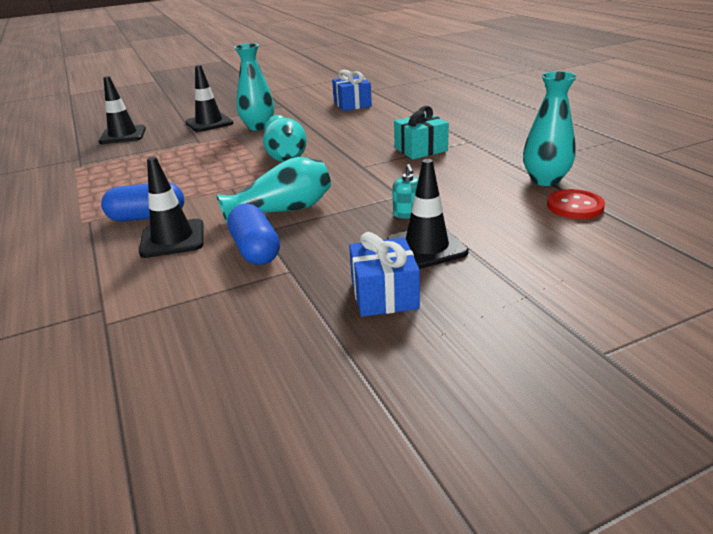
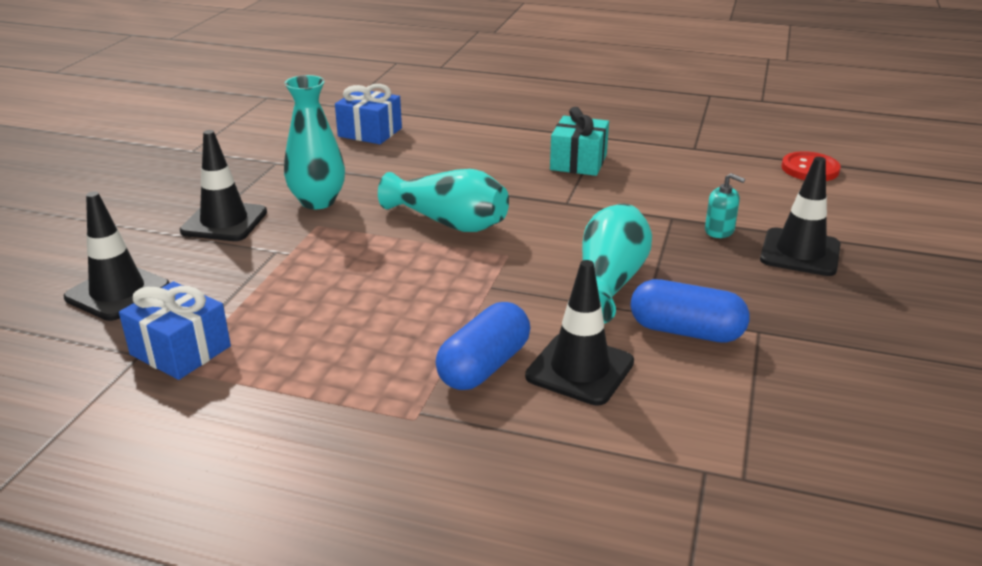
camera: 50 degrees left, 0 degrees up
(384, 294) = (864, 306): blue gift -> blue gift (180, 350)
(545, 180) = (743, 154): turquoise vase -> none

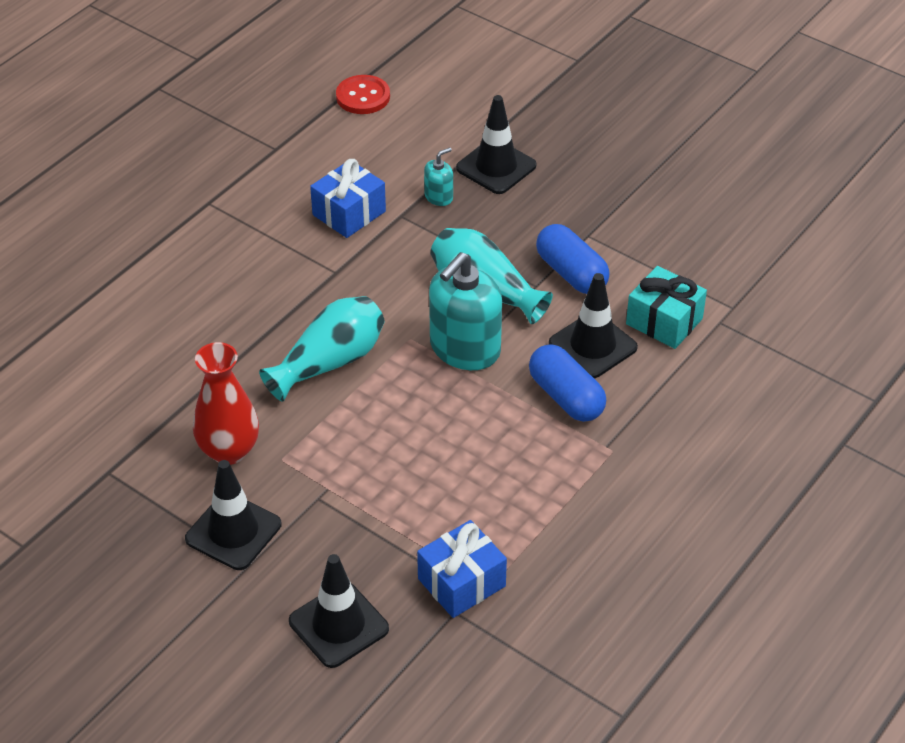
camera: 70 degrees left, 15 degrees up
(318, 201) = (229, 451): turquoise vase -> red vase
(370, 132) = (75, 377): blue gift -> blue gift (349, 213)
(515, 287) = (464, 348): none -> turquoise soap dispenser
(578, 162) = (257, 237): turquoise gift -> turquoise gift (664, 321)
(686, 331) = (571, 273): blue capsule -> blue capsule turned 75 degrees counterclockwise

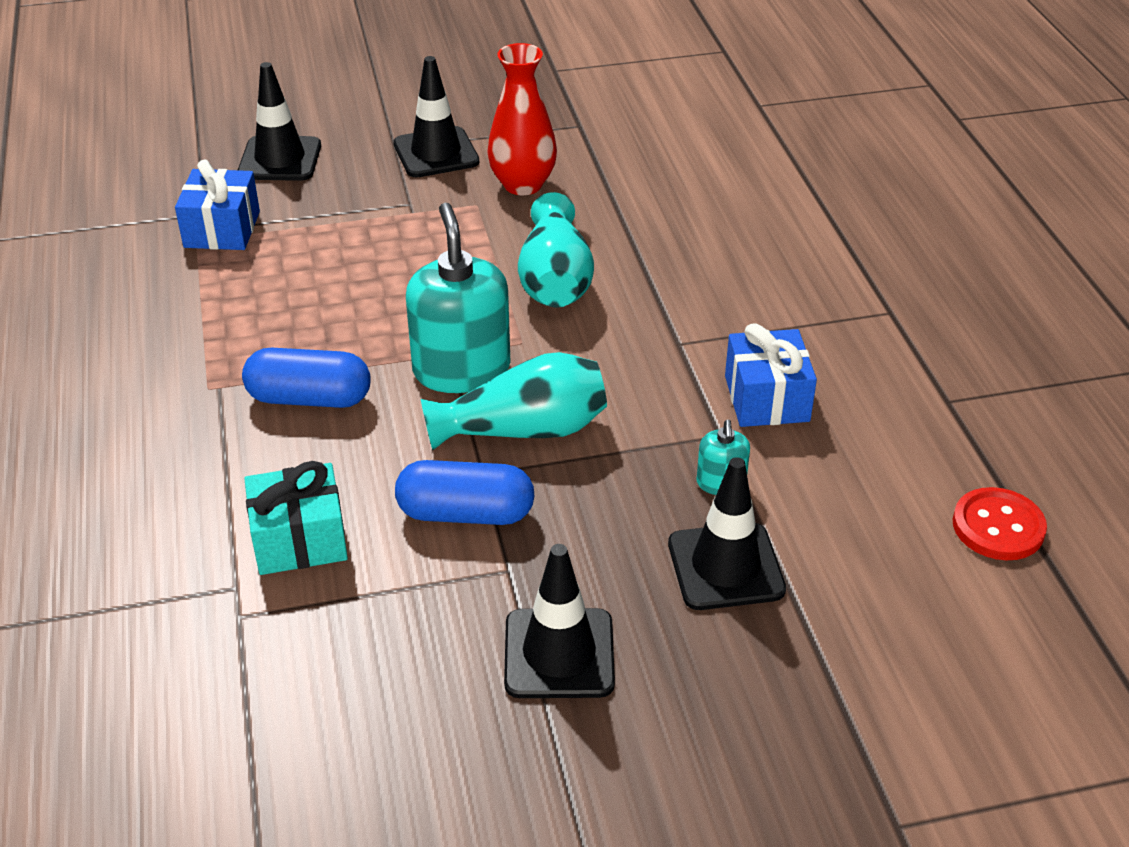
camera: 130 degrees right, 5 degrees down
(592, 345) = (344, 460): black traffic cone -> black traffic cone (559, 654)

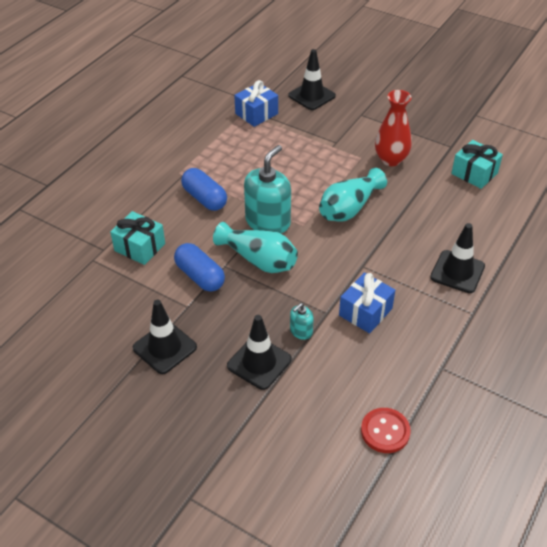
camera: 45 degrees right, 5 degrees up
(436, 153) = (374, 126): black traffic cone -> black traffic cone (457, 272)
(656, 143) = (474, 173): none -> turquoise gift

